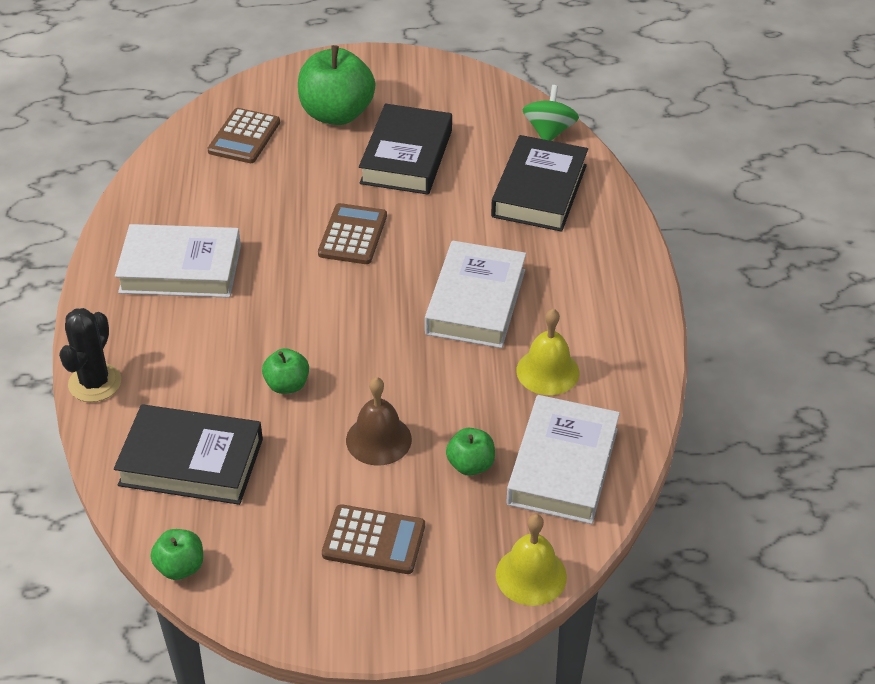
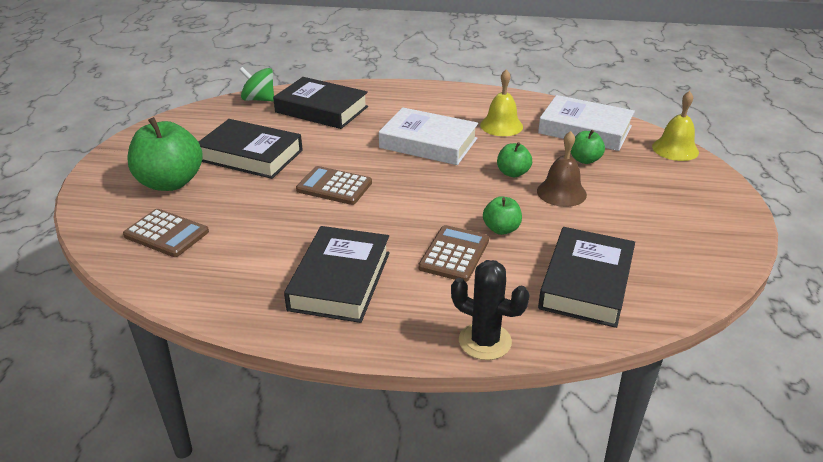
camera: 80 degrees left, 10 degrees down
(180, 269) = (340, 280): white book -> black book
(180, 567) = (700, 293): green apple -> green apple (513, 173)
(373, 540) = (657, 202): brown calculator -> brown calculator (454, 254)

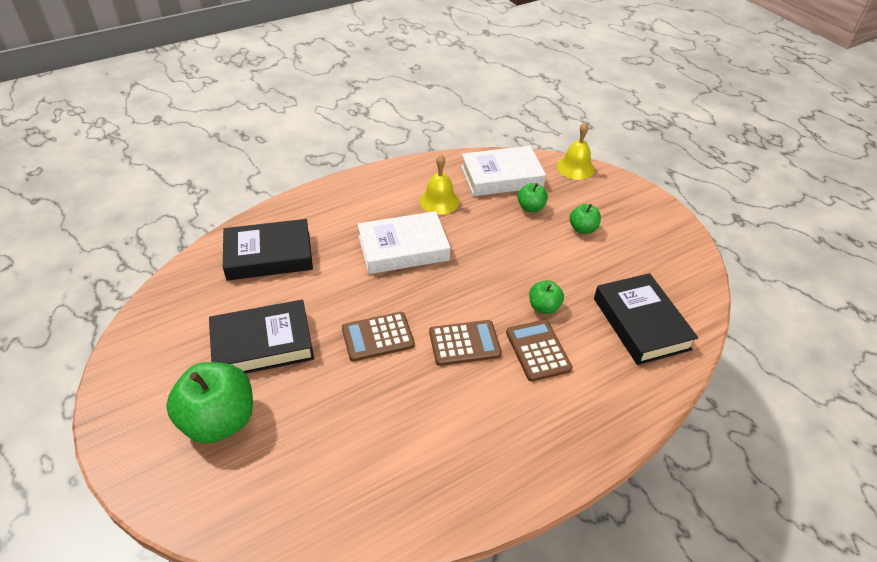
camera: 40 degrees left, 10 degrees up
(166, 234) = (287, 480): brown calculator -> brown calculator (464, 343)
(259, 99) = (191, 272): green spinning top -> none
(340, 280) = (487, 429): black book -> none
(485, 341) = (635, 415): black cactus -> none
(513, 173) = (496, 247): green apple -> green apple (582, 229)
(561, 192) = (547, 248): brown bell -> none

